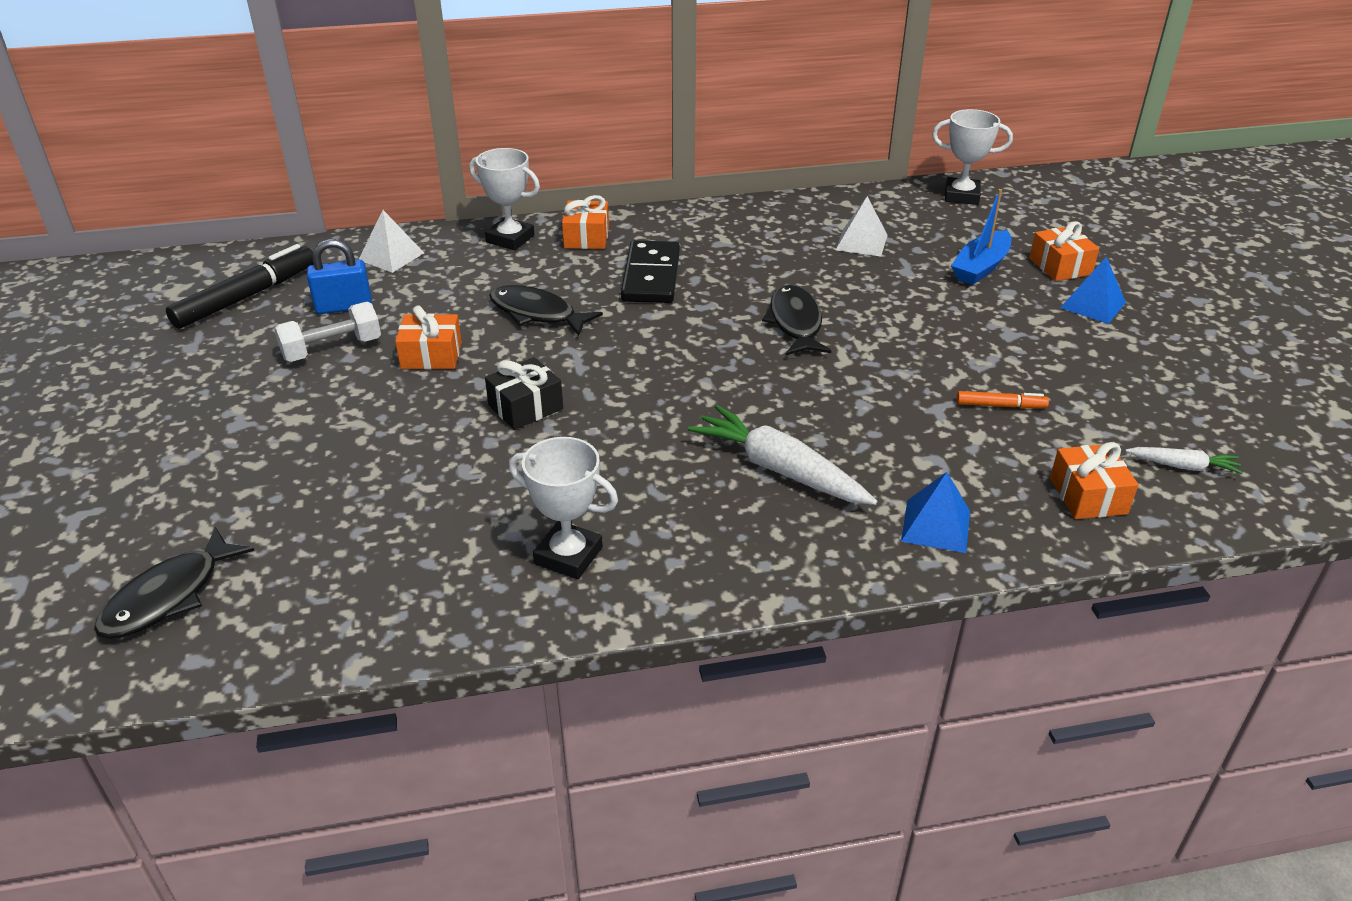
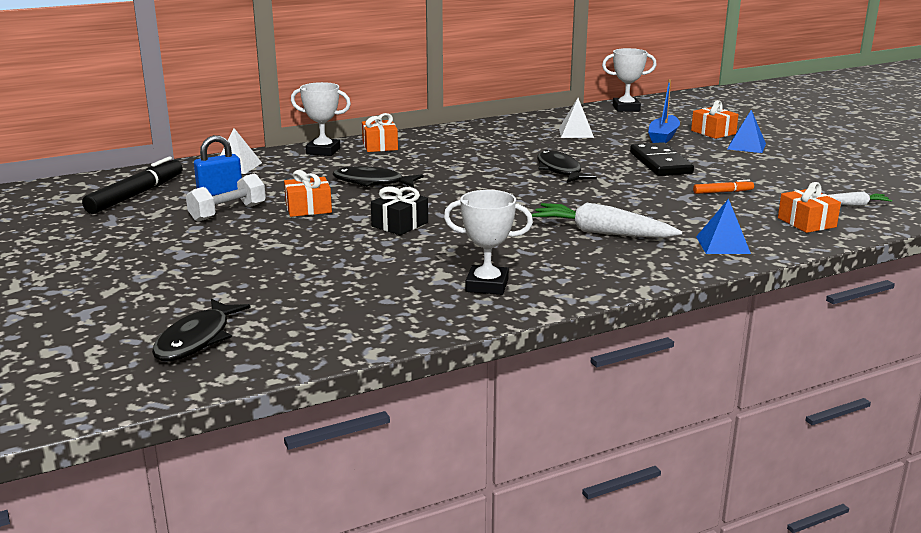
camera: 15 degrees left, 15 degrees down
(651, 276) = (442, 159): black domino -> black domino (660, 163)

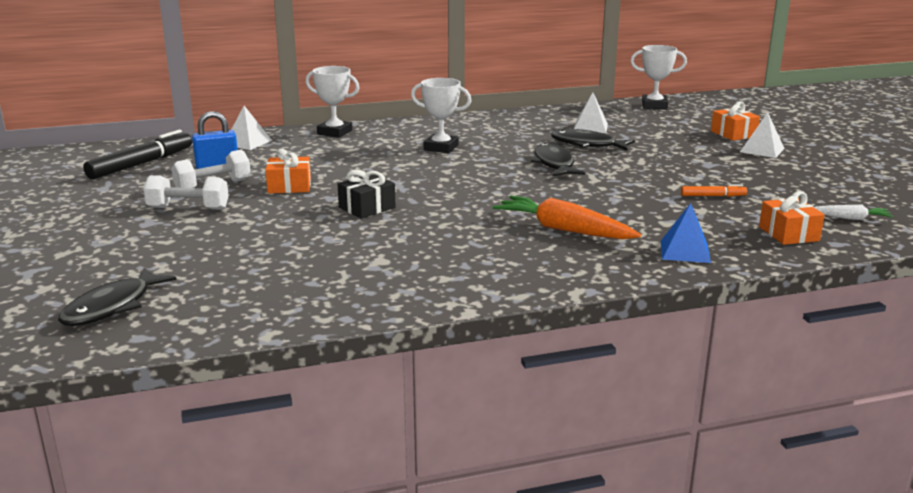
camera: 10 degrees right, 0 degrees up
(216, 237) = (188, 208): none -> white dumbbell
(372, 182) = (364, 165): black fish -> black fish (587, 144)
(380, 146) = (391, 130): orange gift -> none
(487, 285) = (418, 275): white trophy -> white trophy (441, 148)
(601, 233) = (563, 230): white carrot -> orange carrot
(660, 163) = (661, 162): black domino -> none
(663, 137) = (678, 136): blue boat -> none
(746, 146) = (762, 150): blue pyramid -> white pyramid

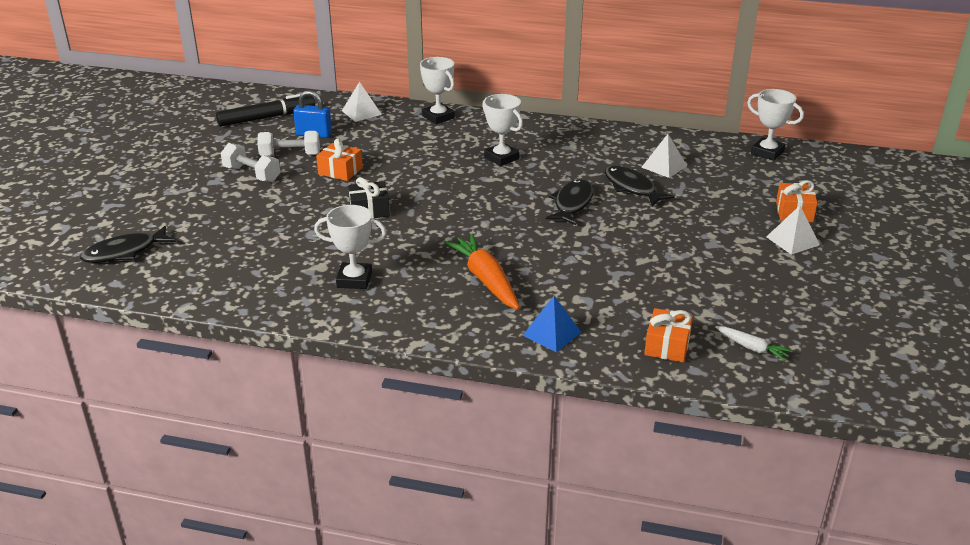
camera: 30 degrees right, 10 degrees up
(434, 261) = (354, 280): none -> white trophy
(713, 196) = (661, 282): orange marker -> none

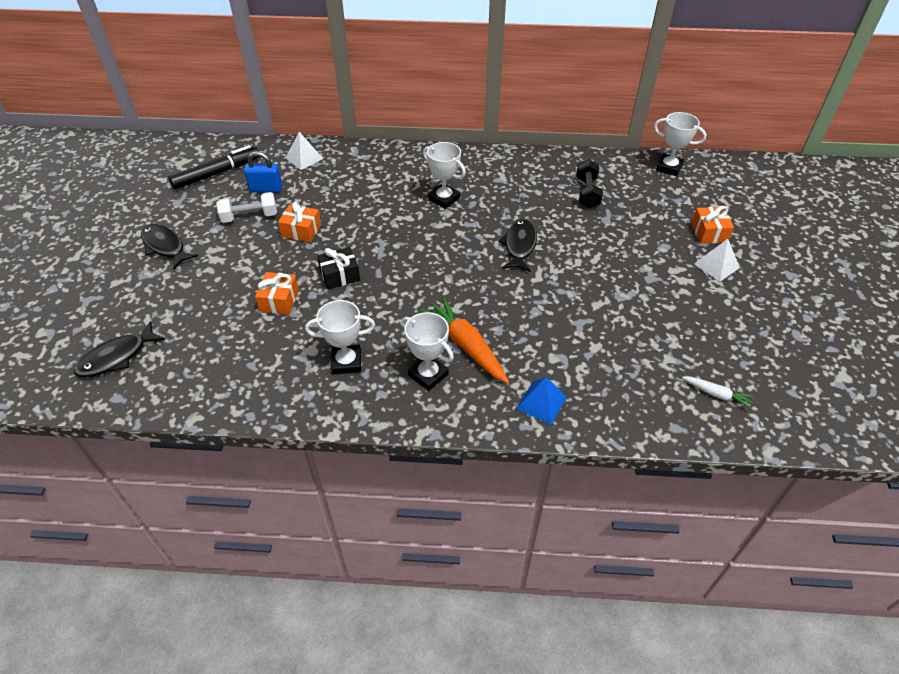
camera: 10 degrees left, 15 degrees up
(252, 174) = (219, 244): white dumbbell -> none
(438, 117) = (375, 156): white trophy -> white trophy (428, 375)
(632, 188) = (566, 221): black fish -> black fish (165, 246)
(664, 166) = (587, 193): white pyramid -> black dumbbell
(667, 345) = (644, 402): orange gift -> orange gift (279, 300)

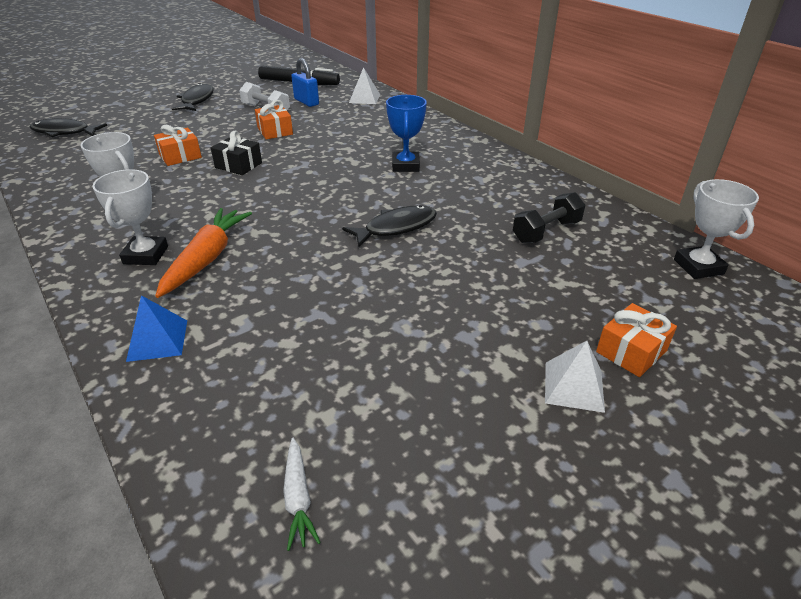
camera: 50 degrees right, 10 degrees down
(444, 199) = (405, 165): white trophy -> blue trophy

